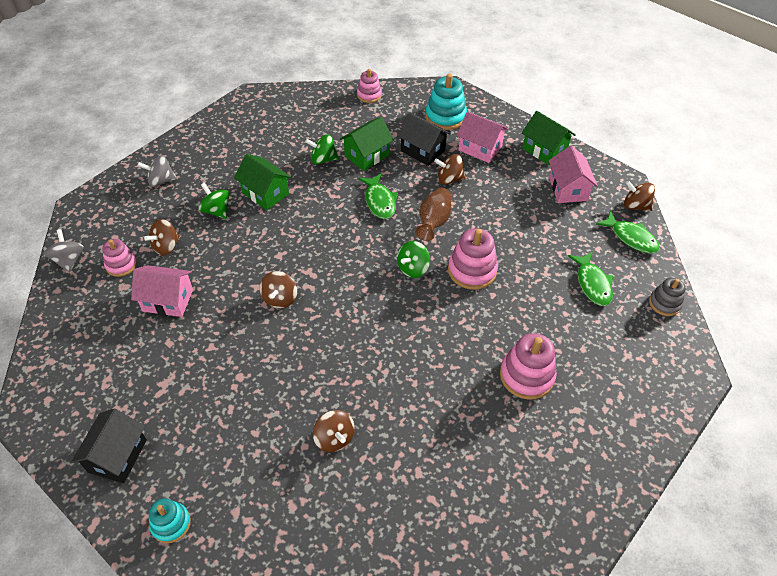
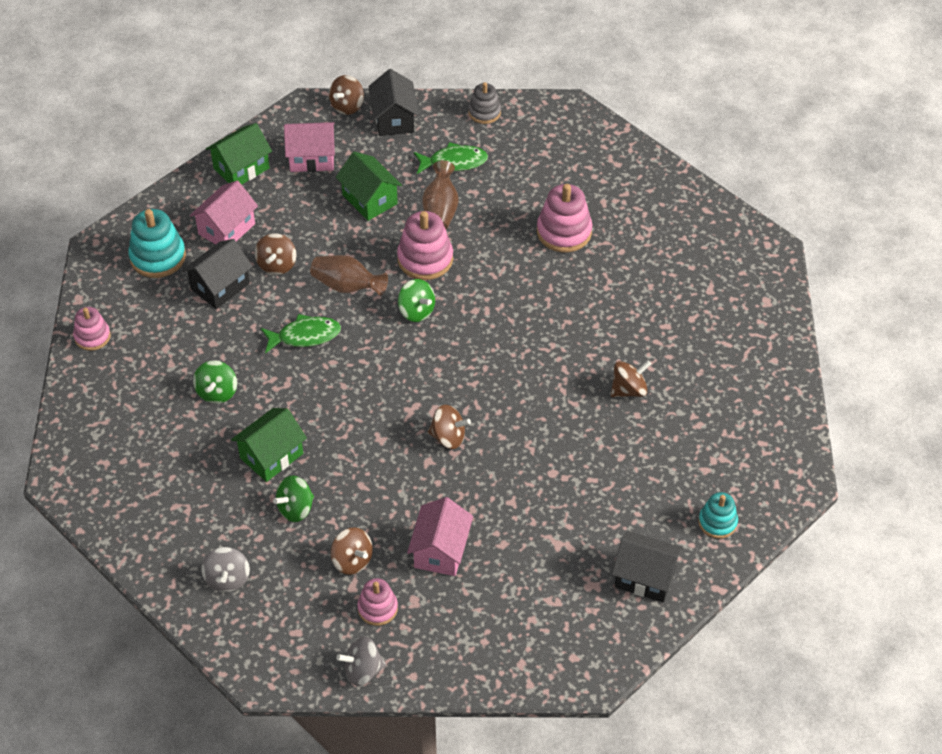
camera: 85 degrees left, 0 degrees up
(367, 155) = (218, 345): green house -> green house (370, 199)
(531, 277) = (440, 210): none -> brown vase
(631, 238) = (394, 119): green fish -> black house

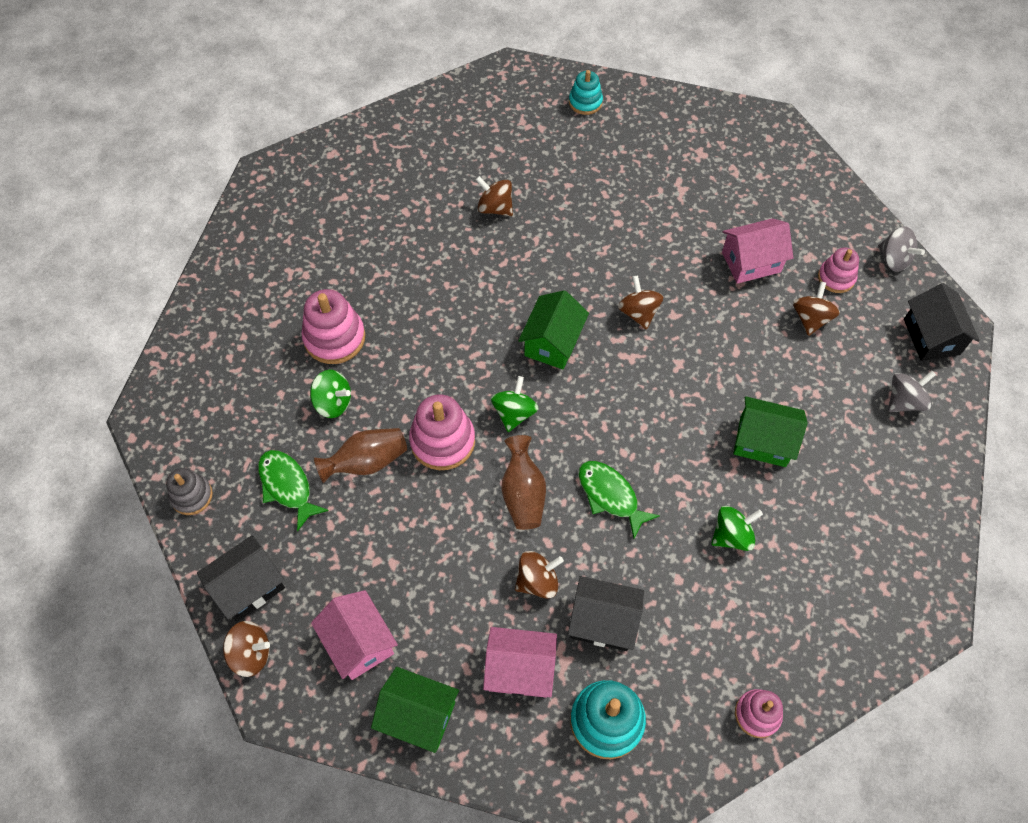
camera: 120 degrees left, 10 degrees up
(295, 508) = (798, 389): green spinning top -> green spinning top (333, 402)
(370, 199) = (389, 541): green house -> green house (552, 342)
(645, 577) = (668, 125): black house -> black house (931, 337)

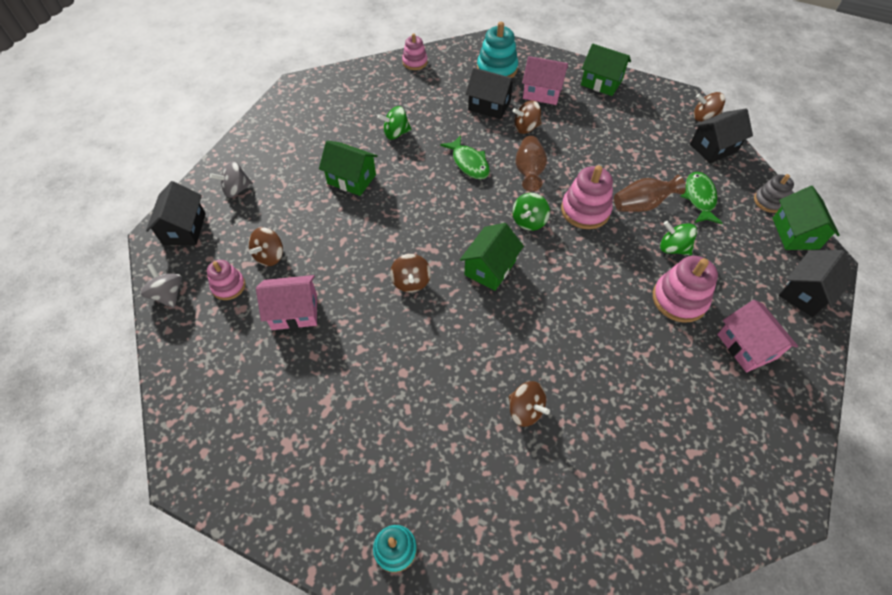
camera: 170 degrees left, 5 degrees down
(172, 448) = (795, 233): none -> green house
(187, 367) = (805, 293): none -> black house
(287, 486) = (699, 198): green fish -> green fish turned 150 degrees counterclockwise
(359, 642) = (638, 114): pink house -> pink house (746, 346)

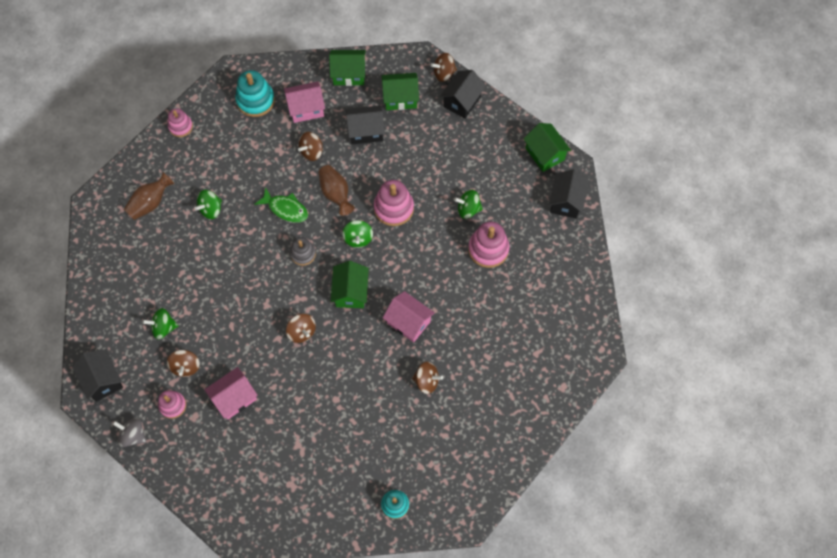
camera: 30 degrees left, 10 degrees up
(236, 189) = (118, 326): grey spinning top -> none
(276, 210) = (163, 328): none -> green spinning top
(351, 179) = (203, 270): green house -> green house (400, 98)
(489, 105) = (270, 143): black house -> black house (366, 131)
(642, 205) = (431, 182): brown vase -> brown vase (150, 203)
(699, 198) = (469, 155): green fish -> none
(746, 346) = (543, 262): pink house -> pink house (408, 322)
(769, 201) = (518, 134): grey stacking toy -> grey stacking toy (303, 254)

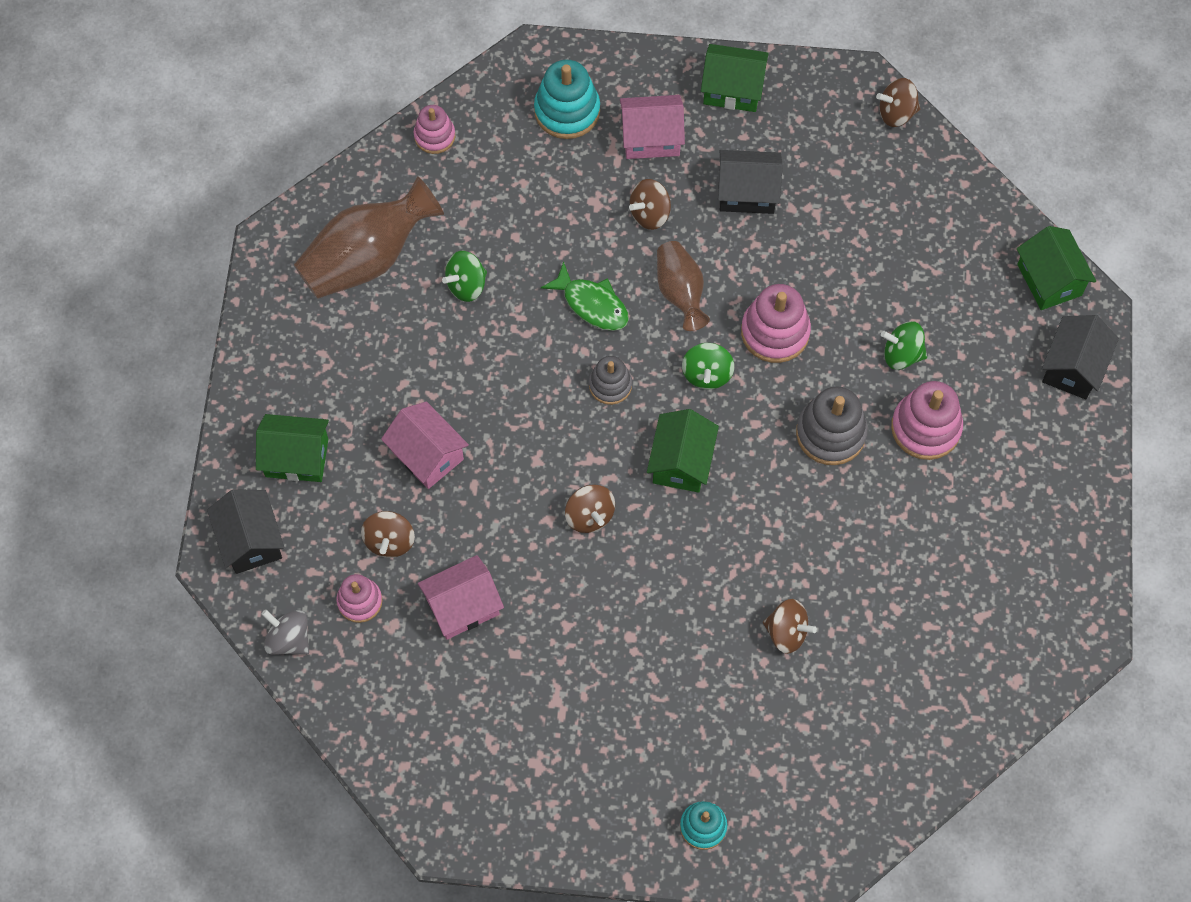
camera: 10 degrees right, 0 degrees up
(150, 203) = (367, 258): brown vase -> brown vase, size x1.66
(163, 328) = (361, 470): green spinning top -> none
(400, 98) = (814, 144): green house -> green house (297, 457)
(408, 322) = (771, 529): pink house -> pink house (427, 455)
(434, 261) = (830, 433): none -> grey stacking toy
(462, 101) = (920, 166): black house -> none

